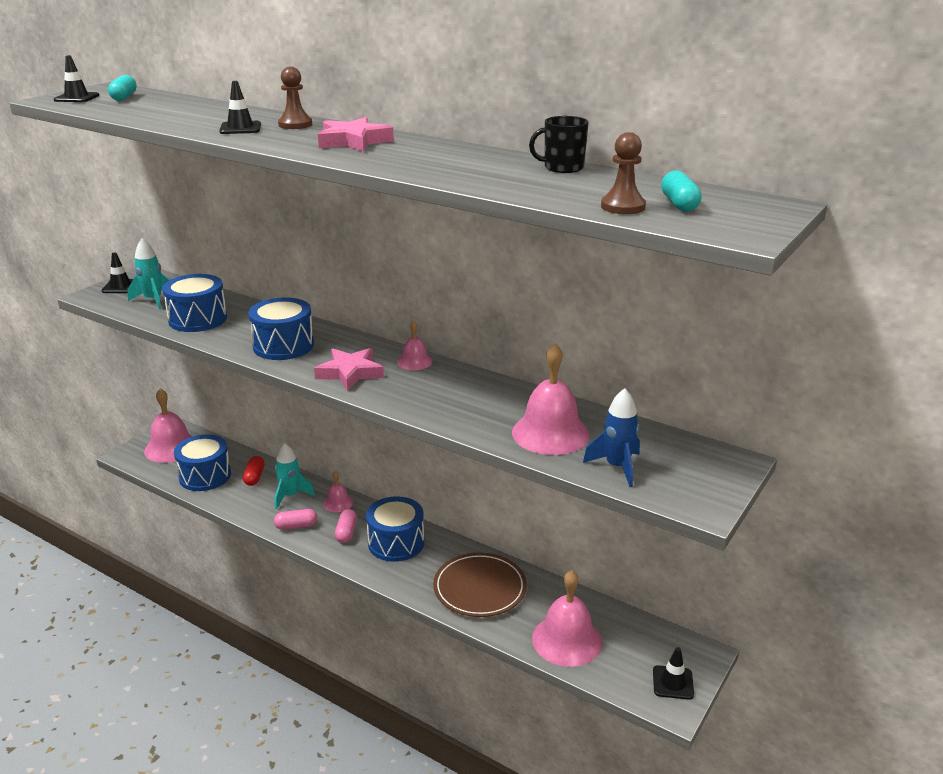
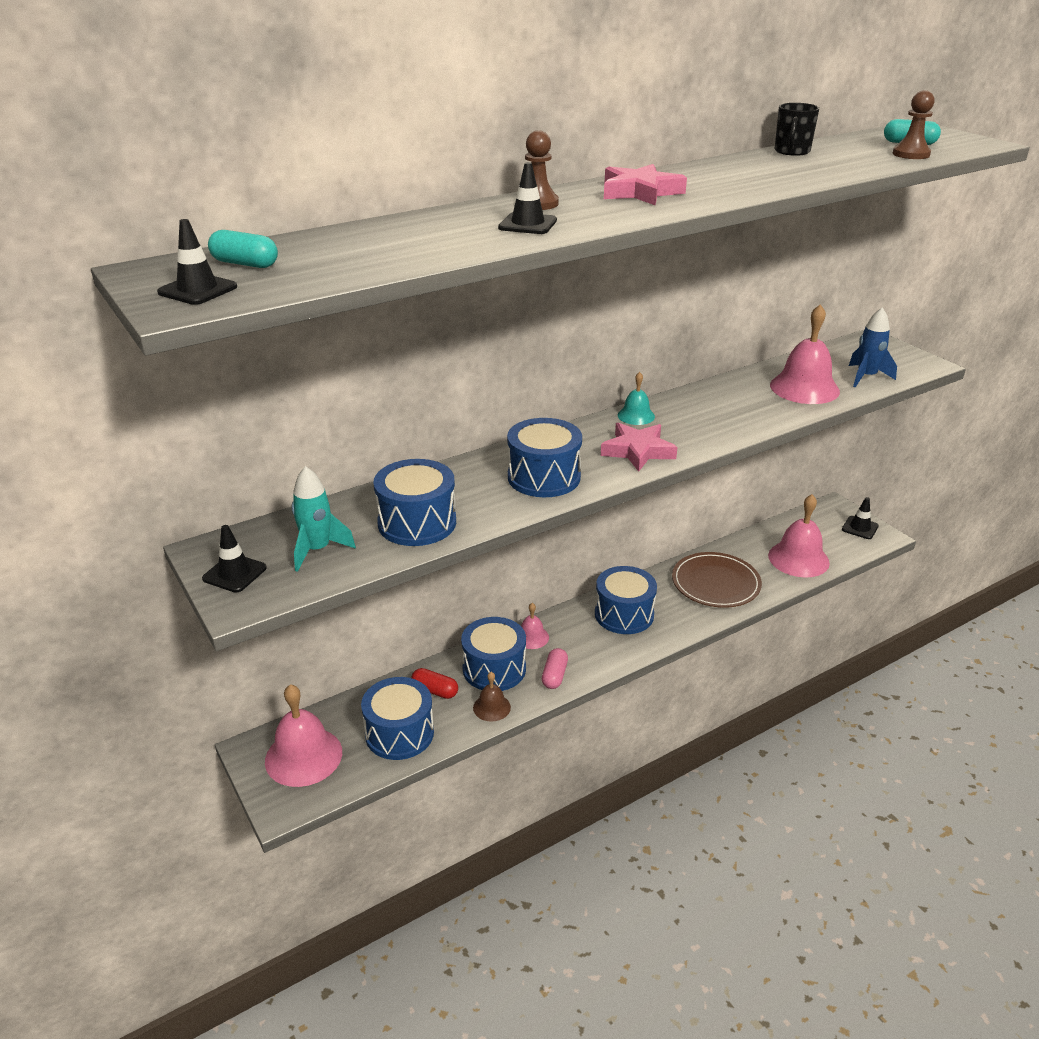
camera: 65 degrees left, 5 degrees up
(247, 506) = (491, 707): none -> brown bell
(290, 496) = (494, 669): turquoise rocket -> blue drum
(346, 532) = (588, 642): pink capsule -> none
(414, 361) = (636, 415): pink bell -> turquoise bell

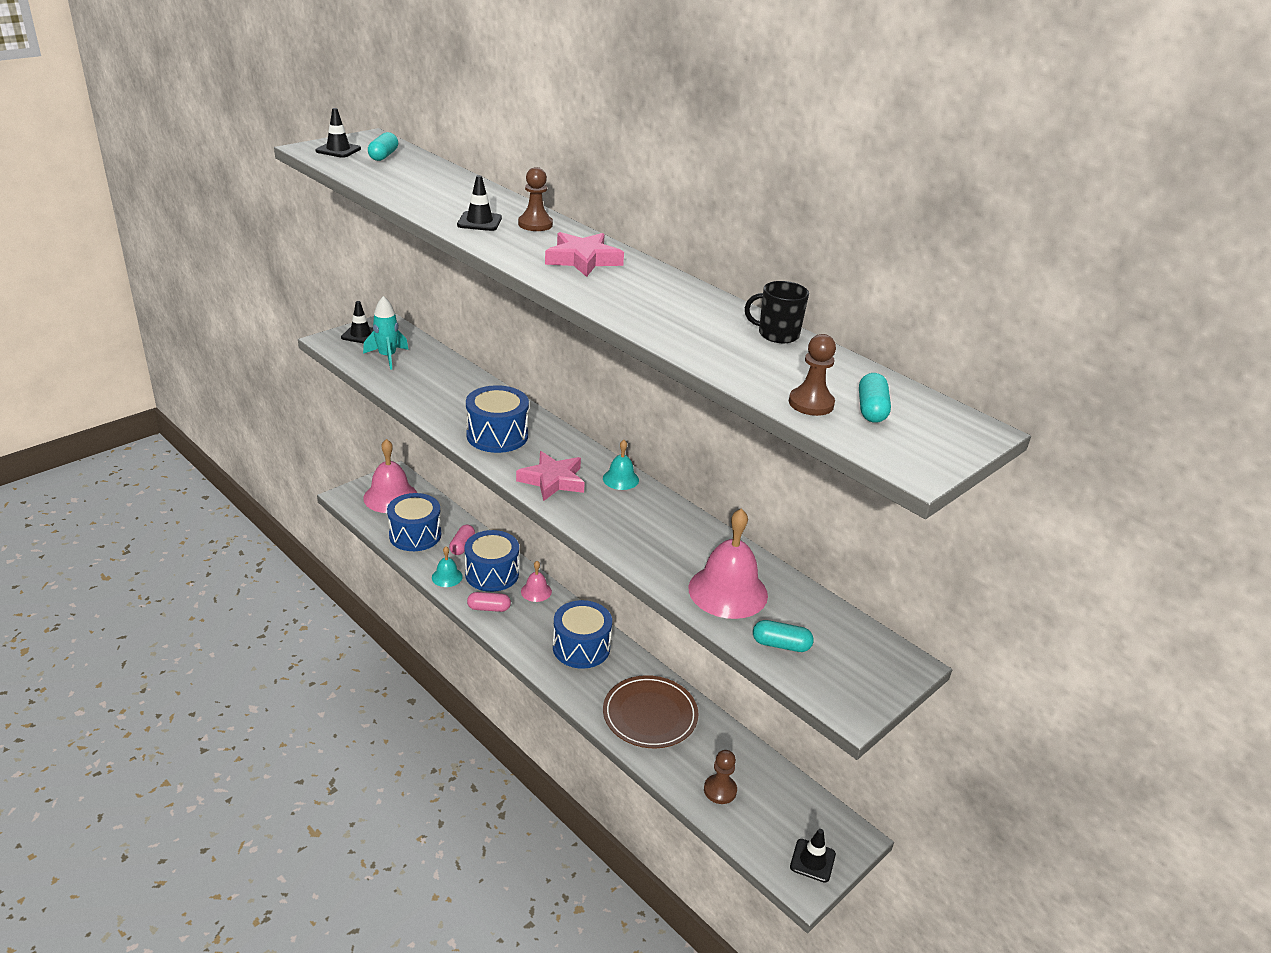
camera: 75 degrees right, 0 degrees up
(417, 523) = (423, 388): blue drum -> none
(435, 691) = (462, 546): red capsule -> pink capsule
(491, 707) = (447, 577): brown bell -> turquoise bell
(798, 559) = (720, 790): pink bell -> brown pawn
(866, 377) = (781, 645): blue rocket -> turquoise capsule

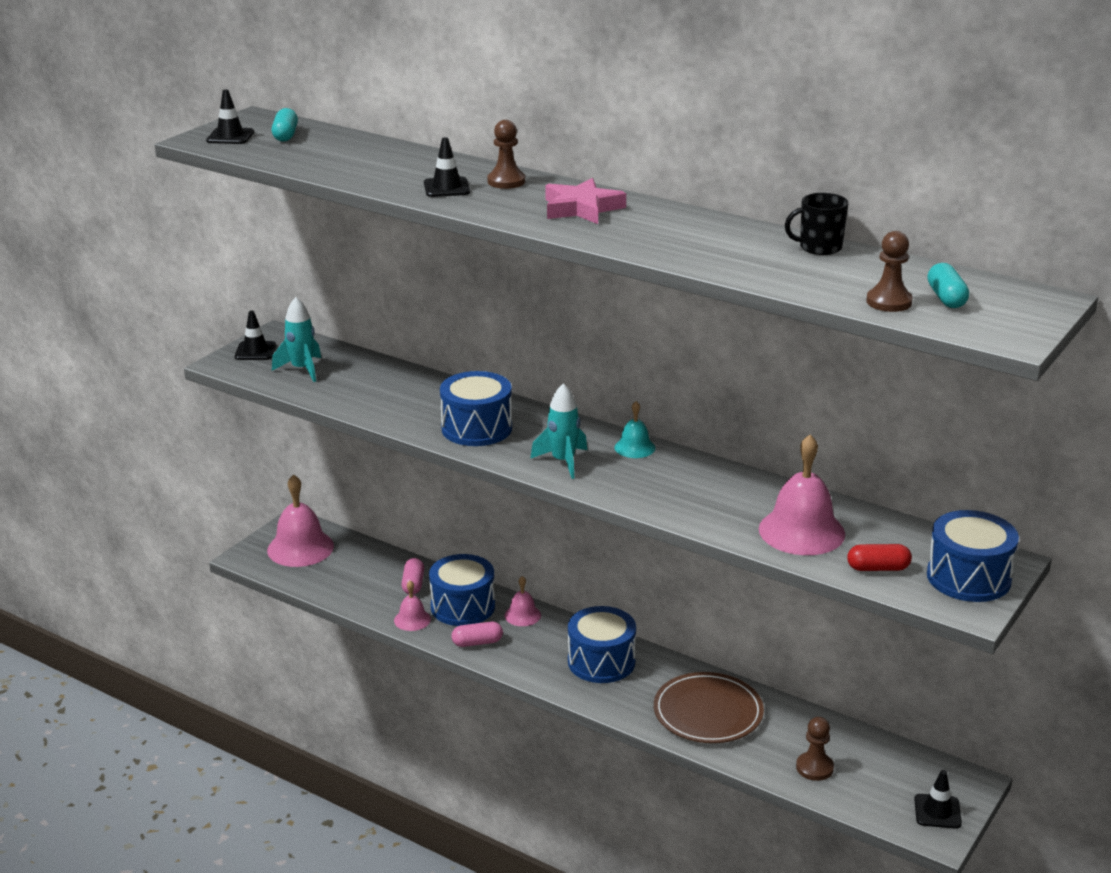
camera: 10 degrees left, 5 degrees down
(415, 535) = (351, 583): blue drum -> blue drum (968, 578)
(447, 577) = (412, 619): turquoise bell -> pink bell
(552, 480) = (563, 461): pink star -> turquoise rocket
(781, 645) = (878, 568): turquoise capsule -> red capsule

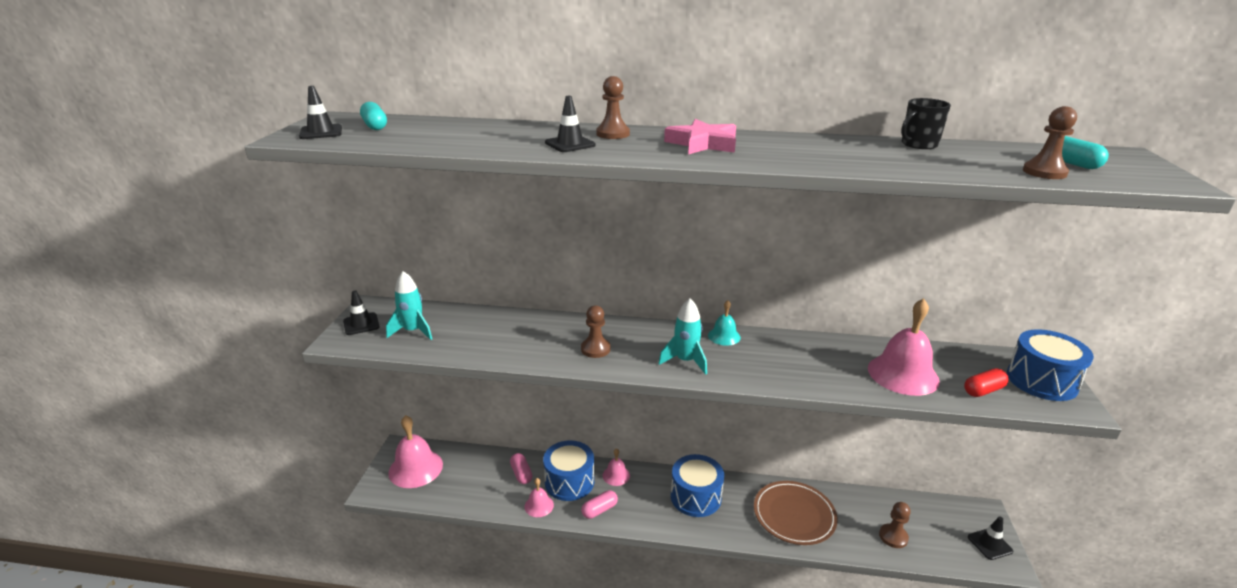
camera: 25 degrees left, 0 degrees up
(476, 428) = (595, 349): blue drum -> brown pawn

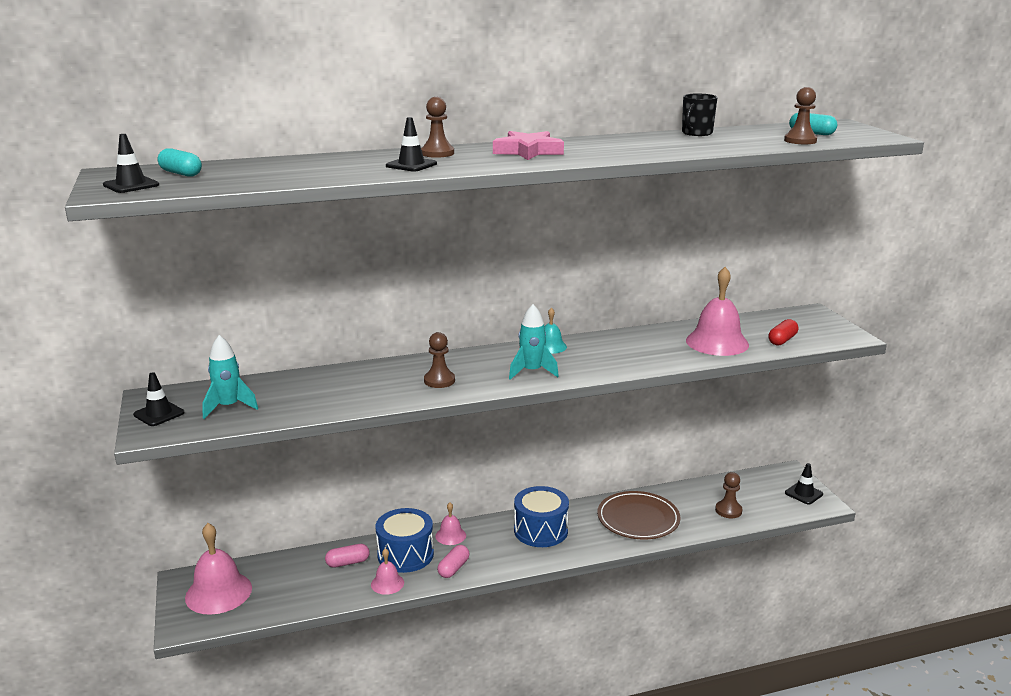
camera: 25 degrees left, 5 degrees down
(521, 474) = (348, 563): pink capsule -> pink capsule turned 60 degrees counterclockwise
(1041, 381) = (818, 325): blue drum -> none

